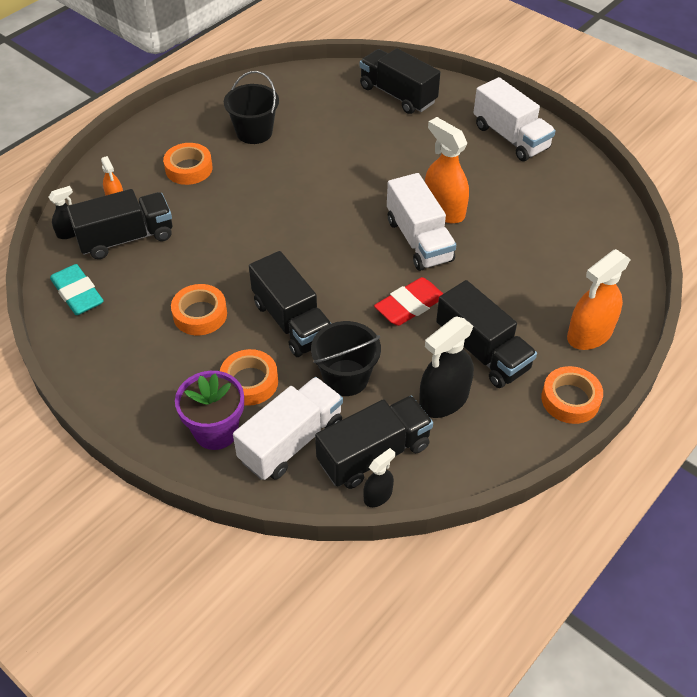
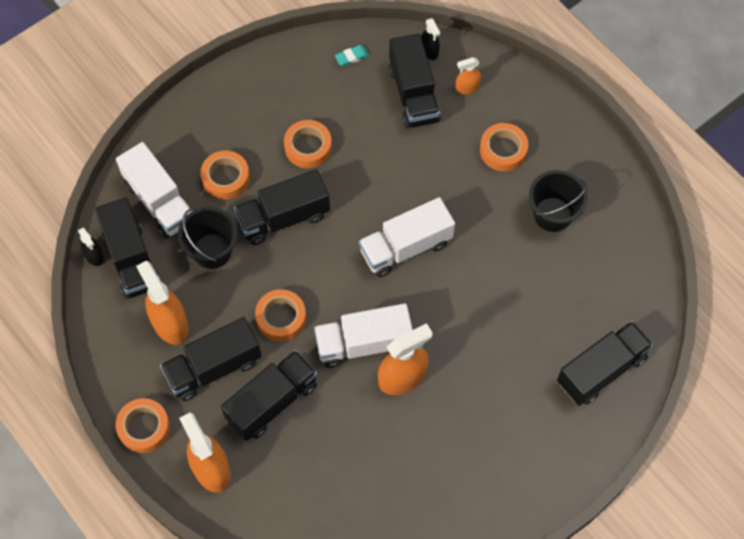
camera: 100 degrees right, 15 degrees up
(77, 294) = (352, 57): turquoise eraser -> turquoise eraser, size x0.54
(216, 431) = (183, 150): purple flower pot -> none
(409, 305) = (281, 318): red eraser -> orange tape
(443, 400) = (170, 323): black spray bottle -> orange spray bottle
(502, 298) = (272, 402): none -> black truck
(510, 137) = (508, 476): white truck -> white truck (406, 247)

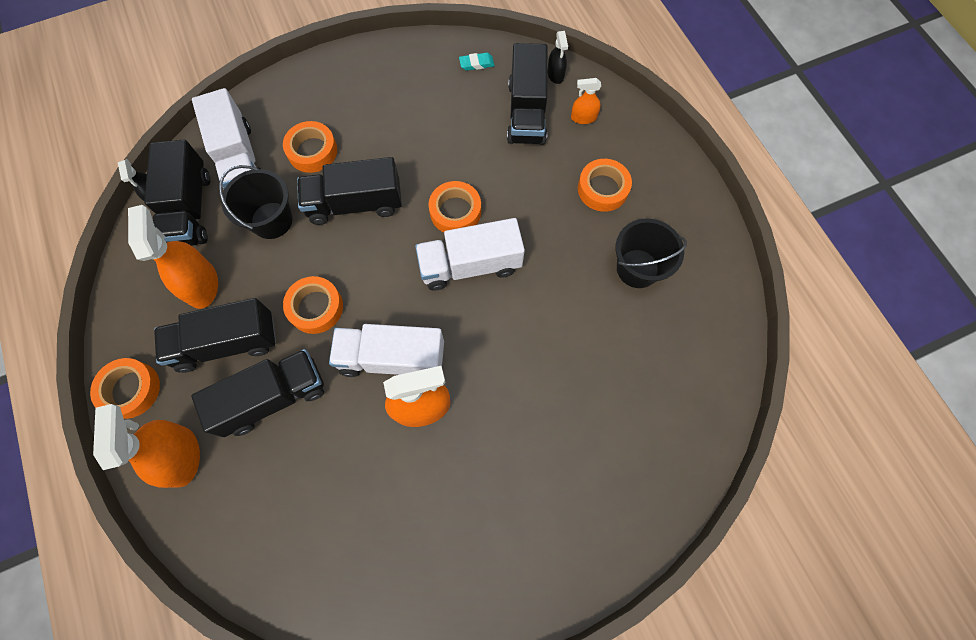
camera: 15 degrees right, 5 degrees up
(308, 147) = (404, 140): orange tape -> orange tape (455, 211)
(601, 370) = (646, 459): black truck -> none

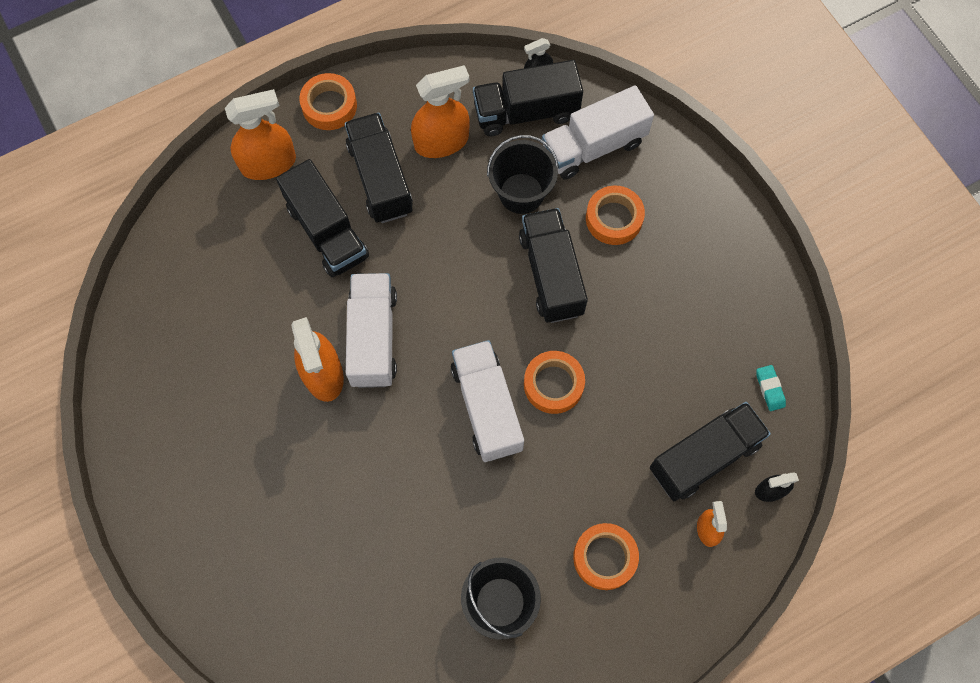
camera: 85 degrees right, 0 degrees up
(315, 307) = (424, 254): orange tape -> none
(526, 112) = (704, 457): black truck -> black truck turned 150 degrees clockwise

